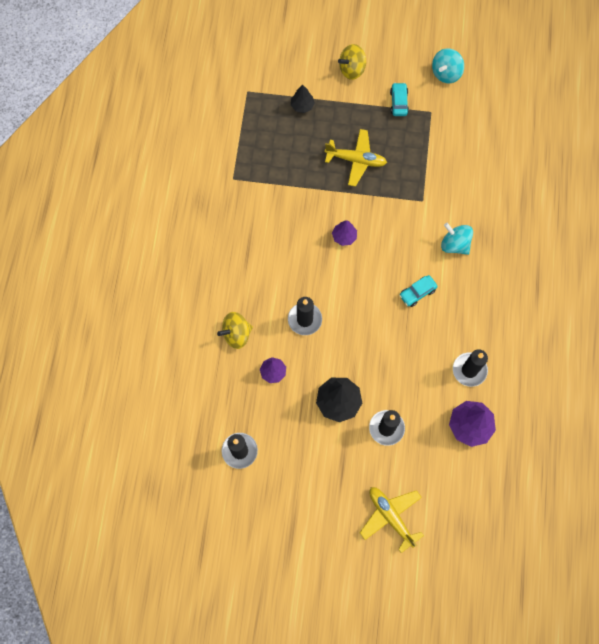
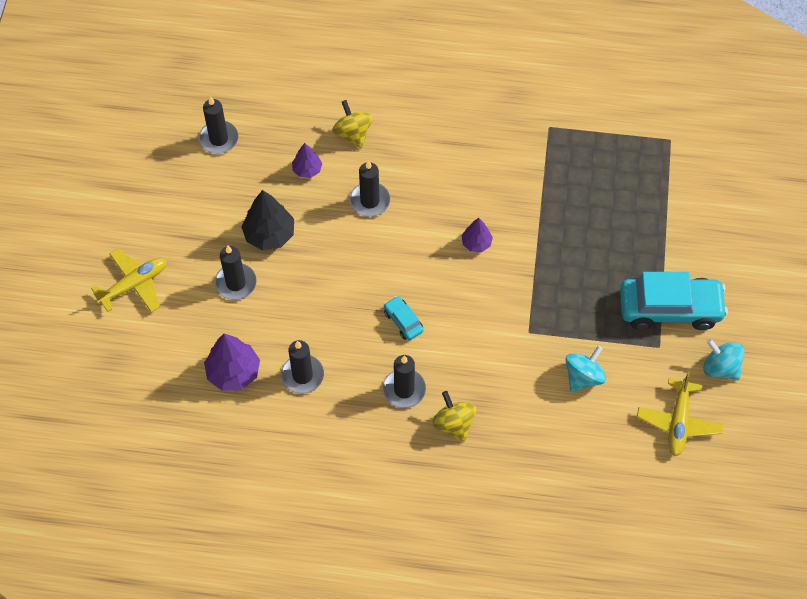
camera: 90 degrees right, 10 degrees down
(302, 106) = (655, 198): black tree -> none
(352, 69) = (714, 255): yellow spinning top -> yellow spinning top (454, 424)
(356, 160) = (582, 257): yellow plane -> yellow plane (678, 422)
(399, 102) = (669, 309): turquoise car -> turquoise car, size x2.19
(454, 244) = (468, 367): turquoise spinning top -> turquoise spinning top (583, 377)
(477, 292) = (404, 389): none -> black candle

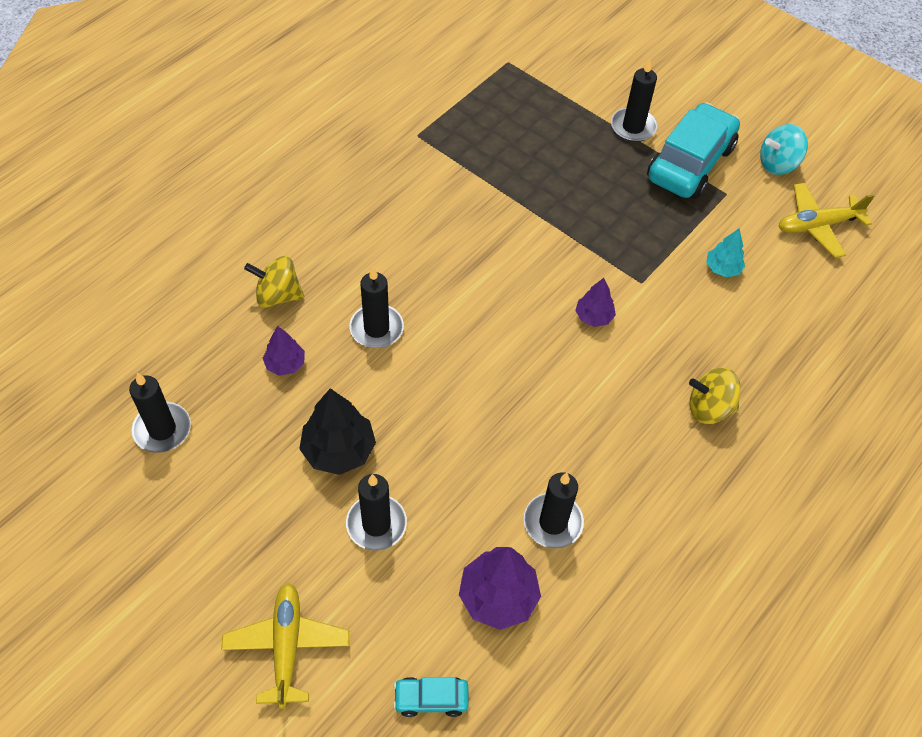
camera: 60 degrees left, 5 degrees down
(403, 321) = (552, 383): turquoise car -> turquoise car (431, 698)
(404, 389) = (637, 430): black candle -> black candle (633, 127)
(476, 243) = (504, 266): purple tree -> purple tree (593, 316)
(583, 377) = (722, 268): turquoise spinning top -> turquoise tree
(678, 422) = (817, 225): yellow plane -> yellow plane turned 120 degrees clockwise

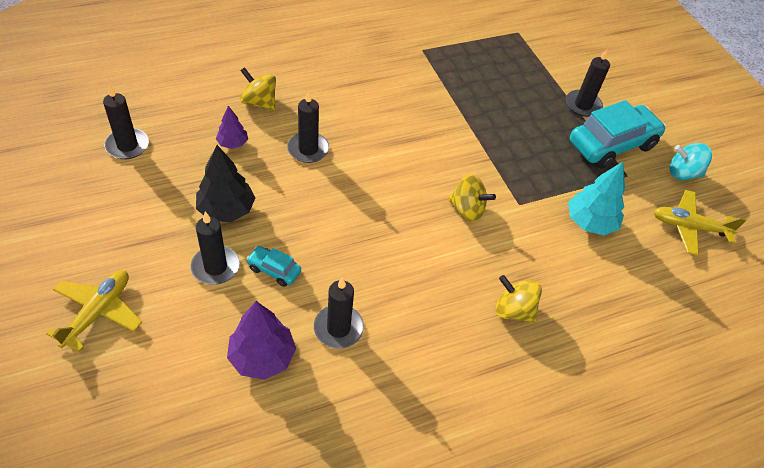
camera: 25 degrees right, 5 degrees down
(431, 698) = (164, 398): turquoise car -> turquoise car (274, 270)
(593, 316) = (467, 210): purple tree -> yellow spinning top
(722, 268) = (590, 222): turquoise tree -> turquoise tree, size x1.70

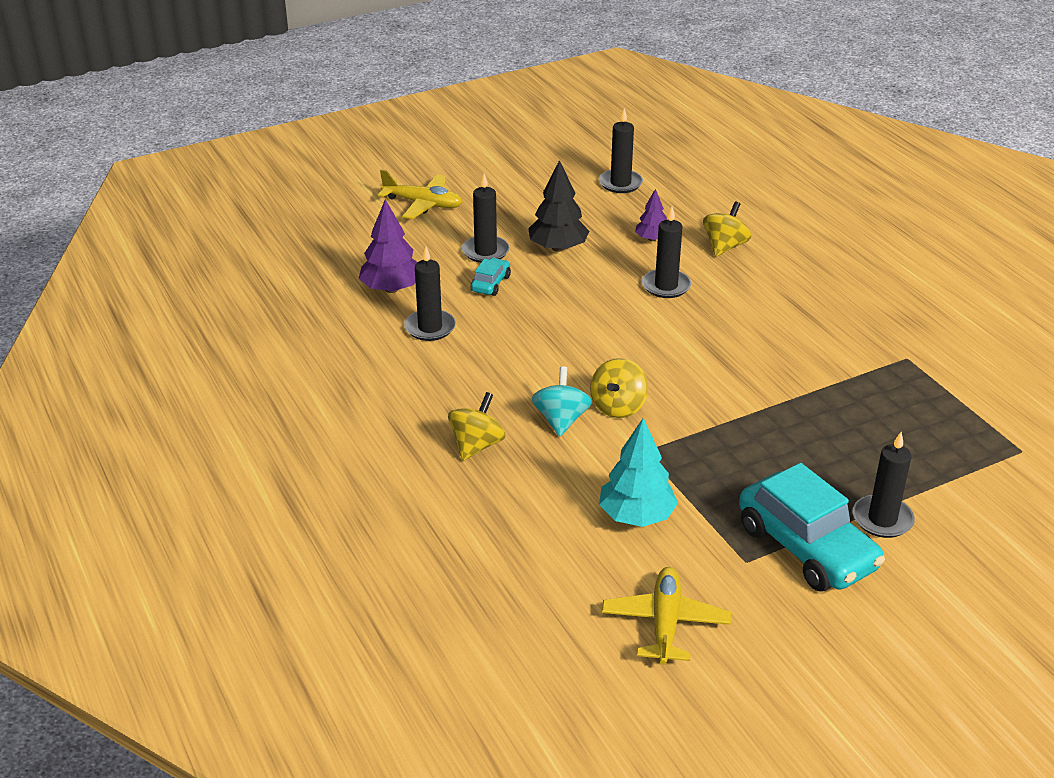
camera: 90 degrees right, 15 degrees down
(683, 173) = (781, 629): turquoise spinning top -> turquoise spinning top (561, 420)

